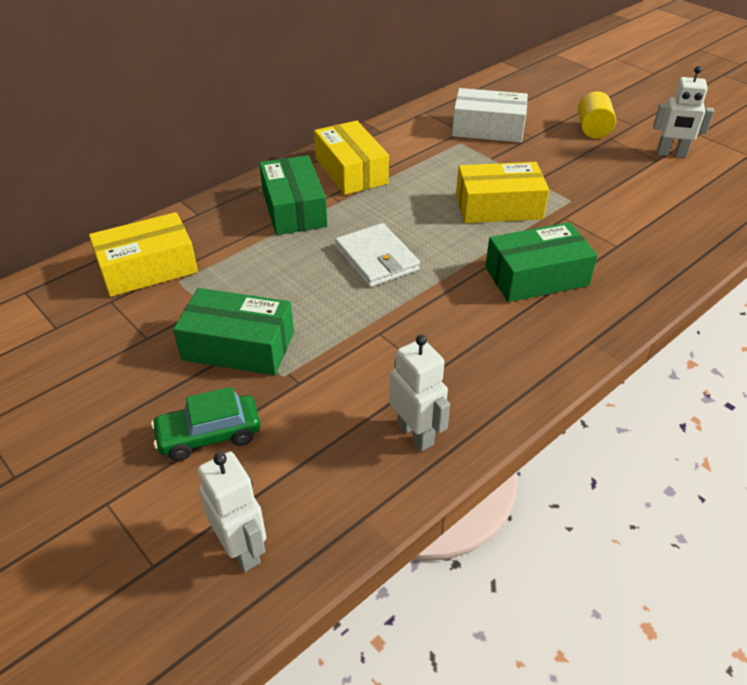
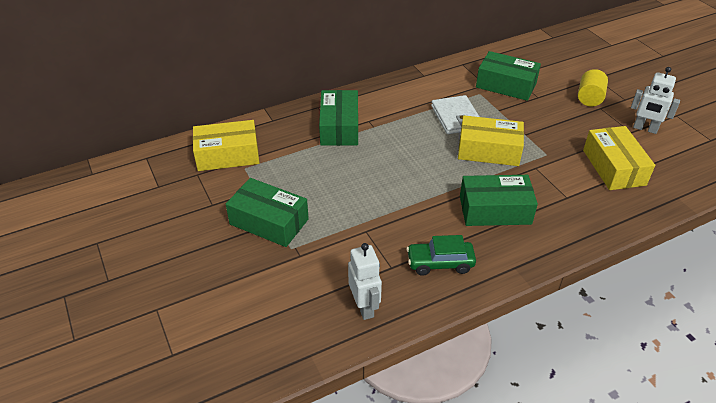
camera: 15 degrees right, 0 degrees up
(209, 435) = (231, 279): green car -> green car (440, 263)
(242, 549) = (228, 357): white robot -> none
(351, 171) = (390, 104): yellow box -> yellow box (613, 167)
(376, 259) = (384, 175): white wallet -> white wallet (456, 117)
(488, 128) = (506, 85): white box -> green box

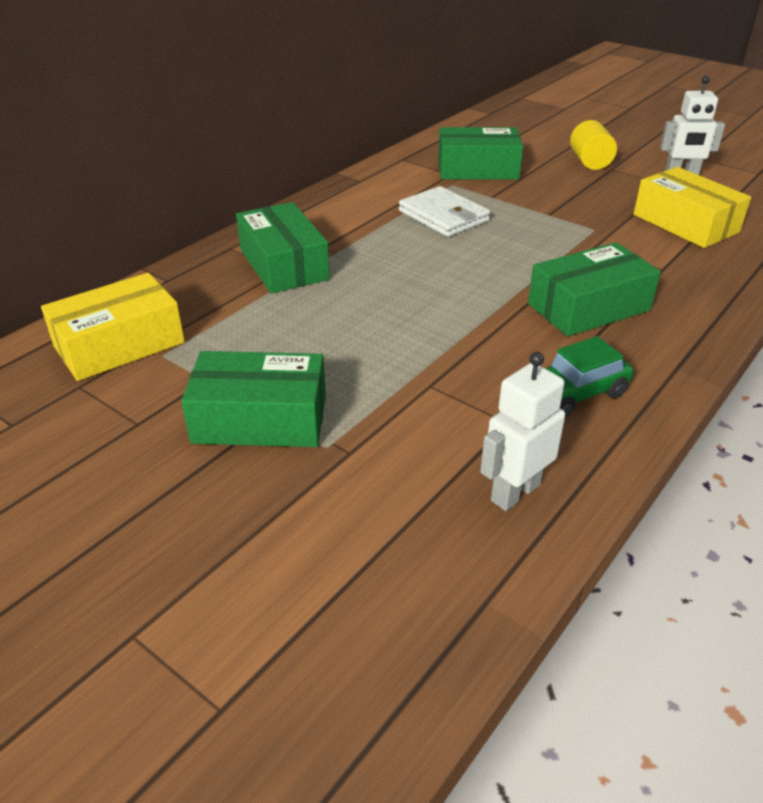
camera: 25 degrees left, 5 degrees down
(364, 307) = (515, 492): white robot -> white robot turned 90 degrees counterclockwise
(488, 150) = (518, 242): yellow box -> none

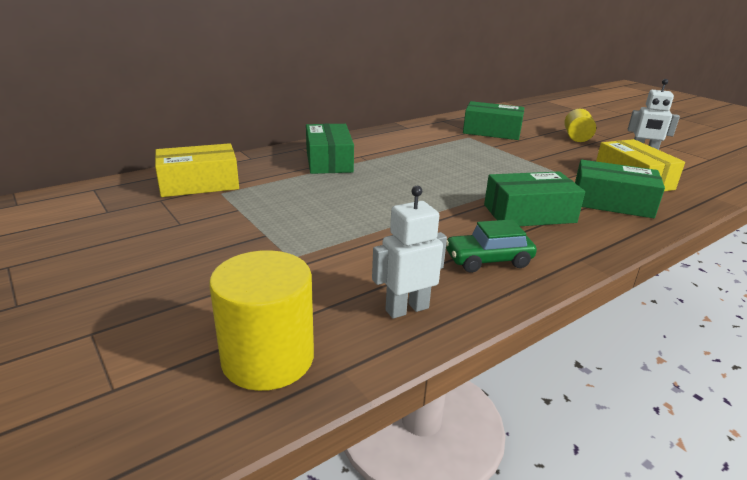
camera: 15 degrees right, 10 degrees down
(260, 419) = (257, 235): green box -> green box (611, 202)
(388, 609) = (268, 358): none -> yellow cylinder
(443, 216) = (452, 151): white wallet -> none

